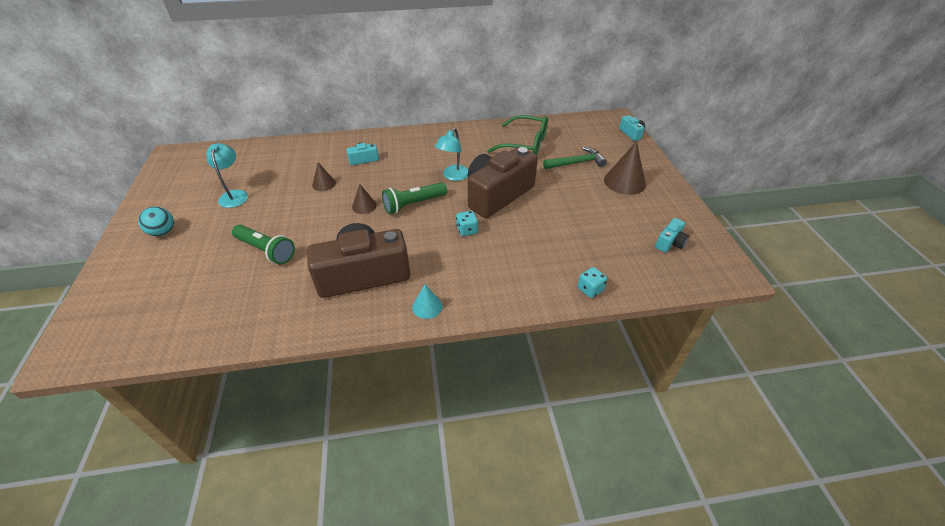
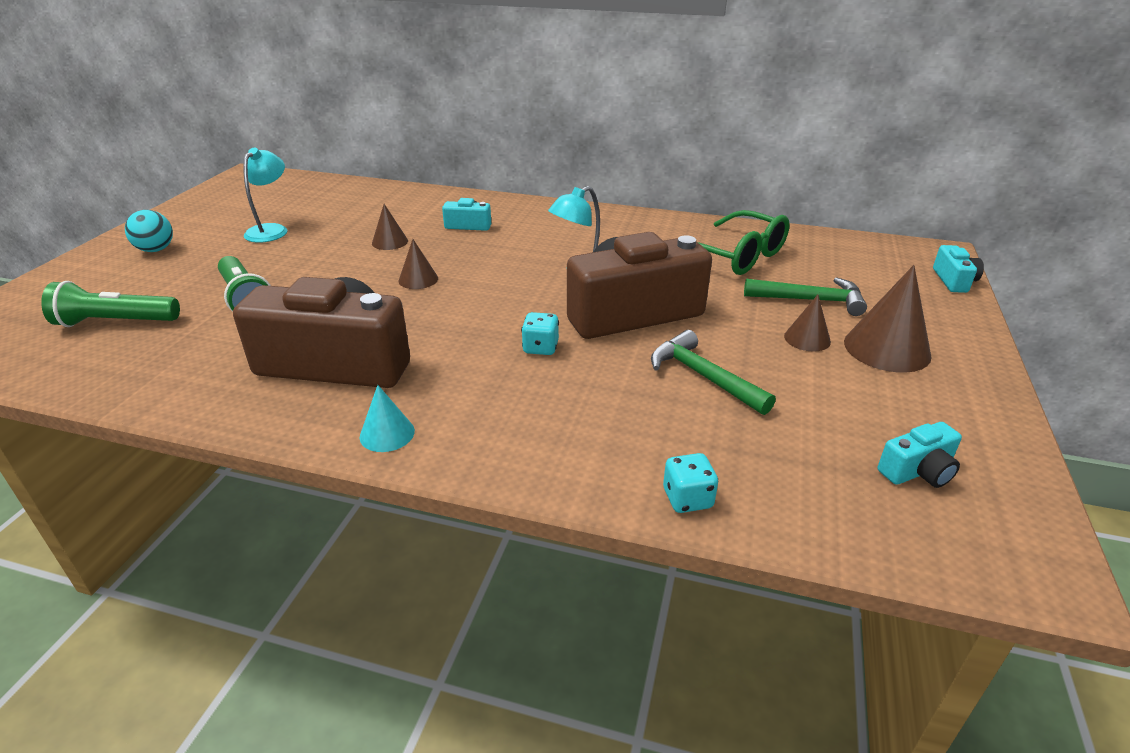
camera: 25 degrees right, 10 degrees down
(413, 204) = (489, 294): green flashlight -> green flashlight (115, 322)
(556, 222) = (703, 376): none -> green hammer
(588, 186) = (807, 339): none -> brown cone

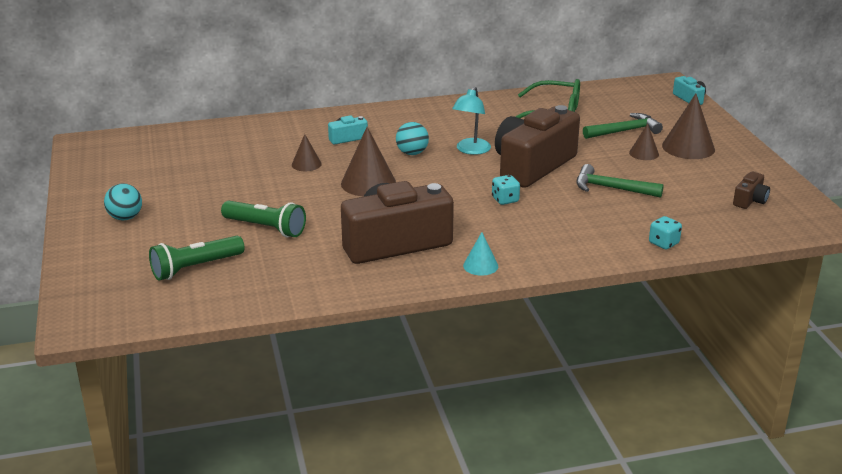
camera: 30 degrees left, 5 degrees down
(271, 230) = (195, 179): turquoise lamp -> none
(418, 279) = (368, 183): brown cone -> brown cone, size x1.78
(511, 259) = (412, 153): none -> turquoise ball
(918, 471) = (750, 200): turquoise camera -> brown camera

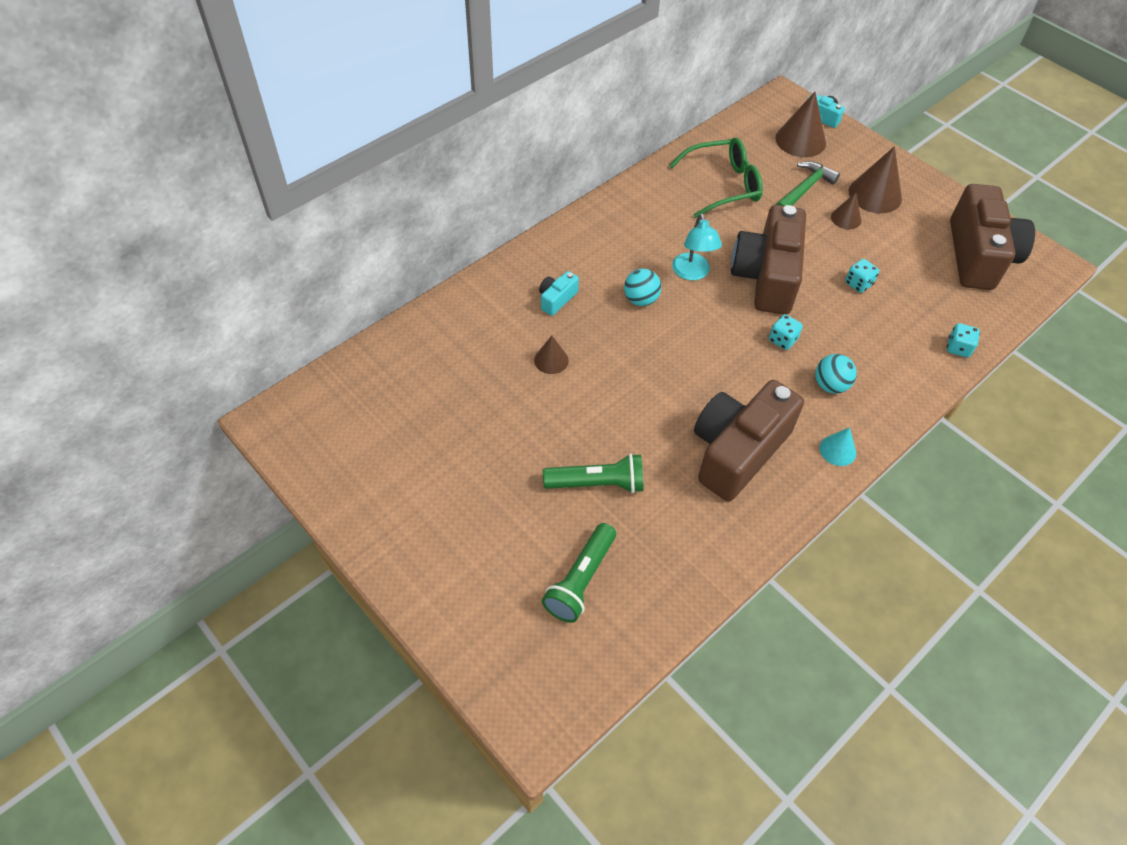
camera: 30 degrees left, 25 degrees up
(125, 218) = (435, 532): turquoise ball -> turquoise ball (830, 385)
(368, 183) = (637, 366): brown cone -> brown cone (800, 140)
(611, 188) = (858, 284): green hammer -> turquoise dice
(750, 200) = (978, 256): brown camera -> brown camera, size x2.36

